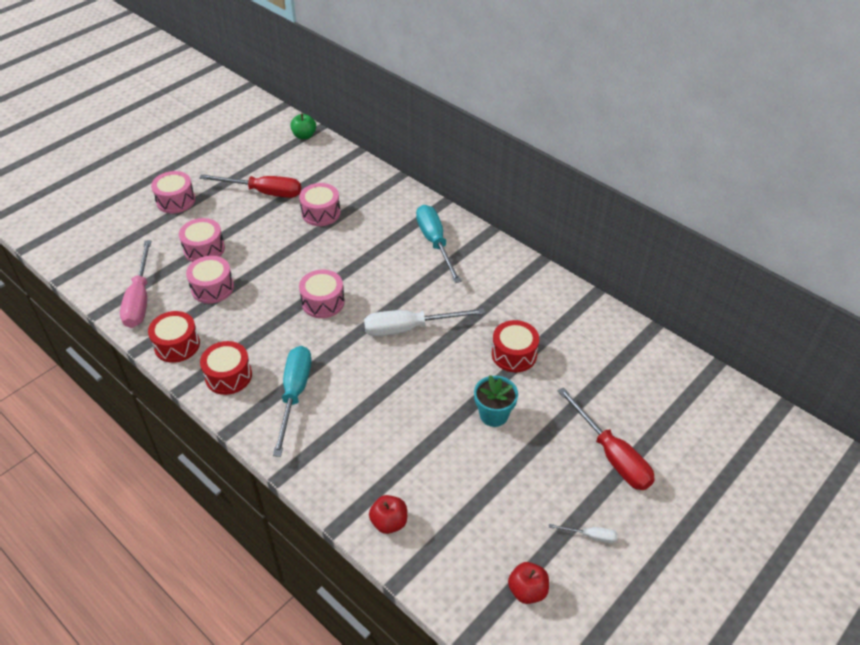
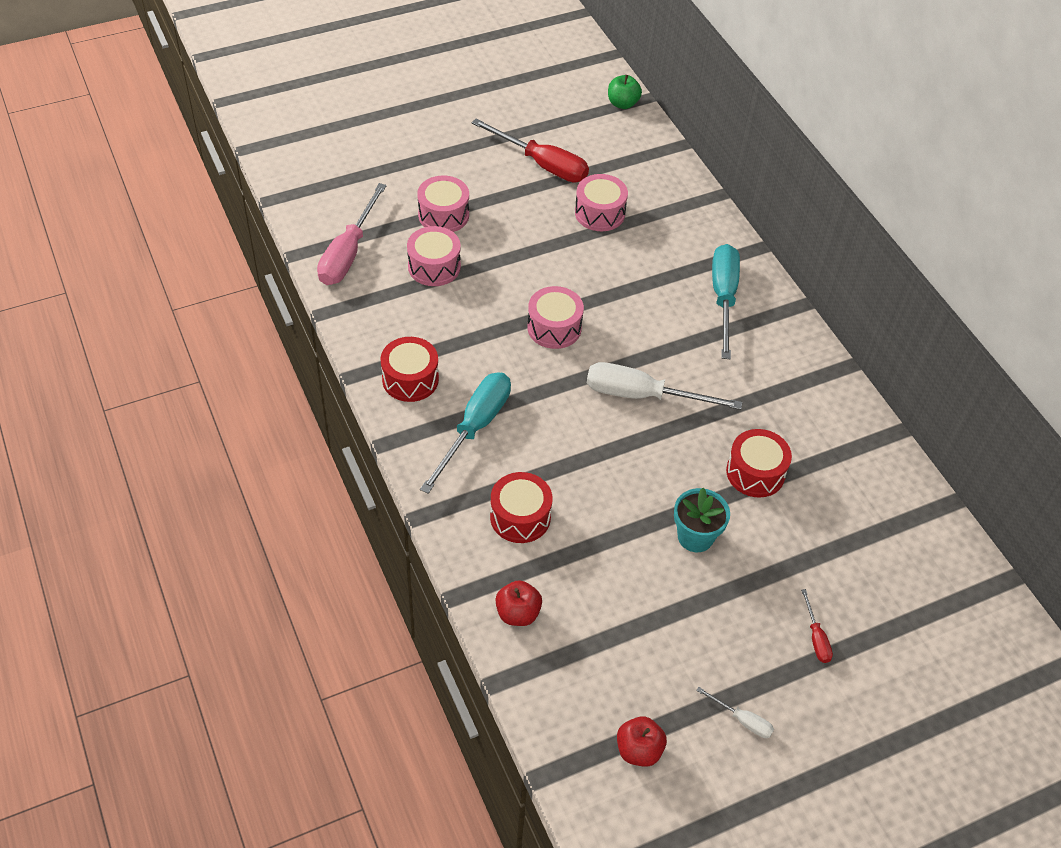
camera: 20 degrees right, 5 degrees up
(176, 200) = (435, 142): pink drum -> none
(177, 345) = (368, 322): red drum -> red drum (520, 517)
(611, 455) = (816, 637): red screwdriver -> red screwdriver, size x0.46

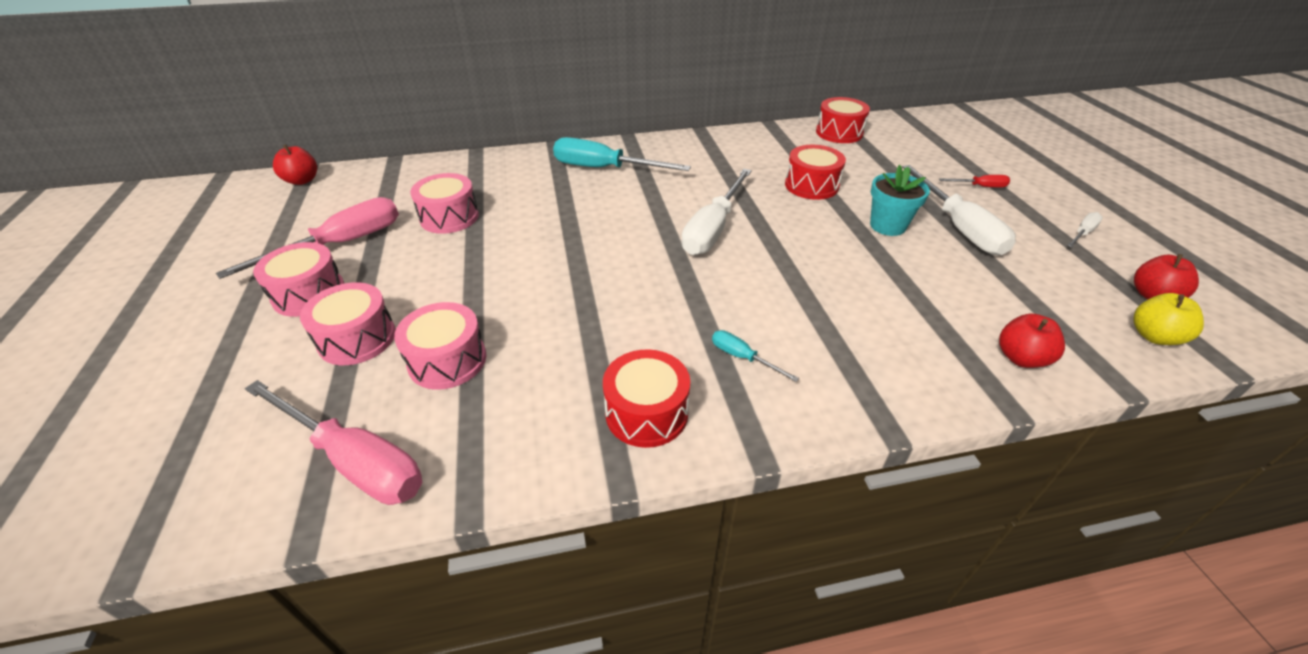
camera: 75 degrees left, 10 degrees down
(475, 428) = (743, 357): turquoise screwdriver -> turquoise screwdriver, size x0.46
(520, 517) = (880, 337): red drum -> red drum (839, 133)
(542, 164) = (340, 244): red screwdriver -> pink screwdriver
(554, 328) = (601, 271): pink drum -> pink drum (309, 294)
(573, 728) = (1154, 336): none -> yellow apple
(622, 104) = (302, 180): green apple -> red apple
(715, 600) = (958, 227): none -> white screwdriver

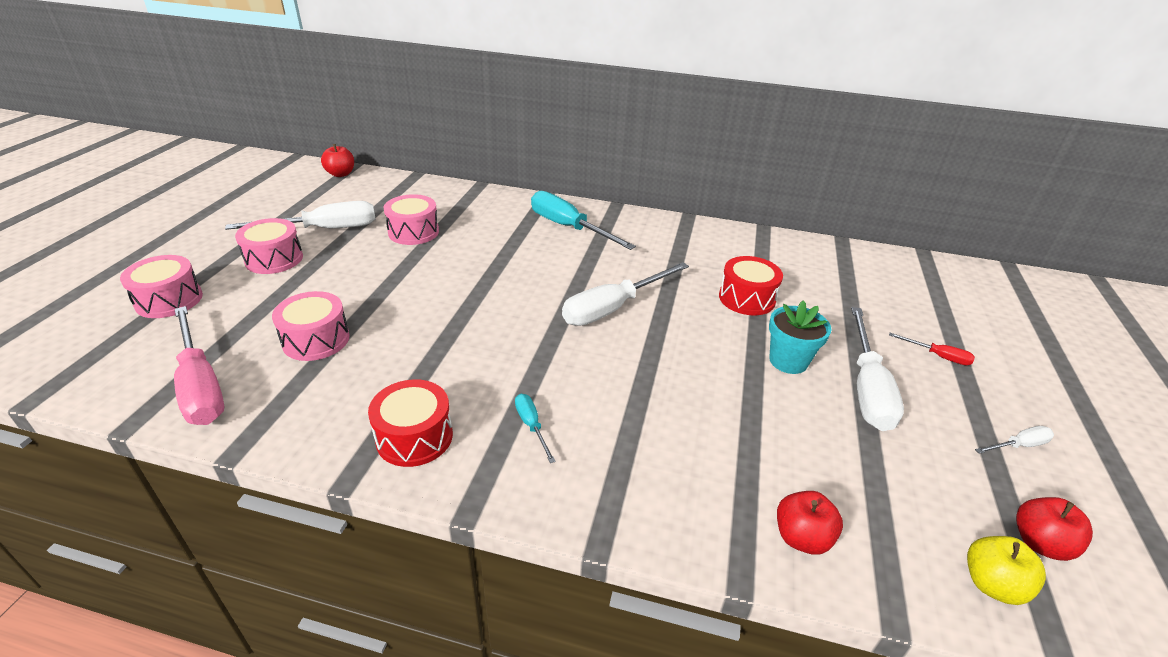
camera: 25 degrees right, 5 degrees down
(340, 244) = (324, 229): pink screwdriver -> white screwdriver
(357, 338) = (275, 302): pink drum -> pink drum (169, 300)
(839, 133) = (828, 256): red drum -> none

